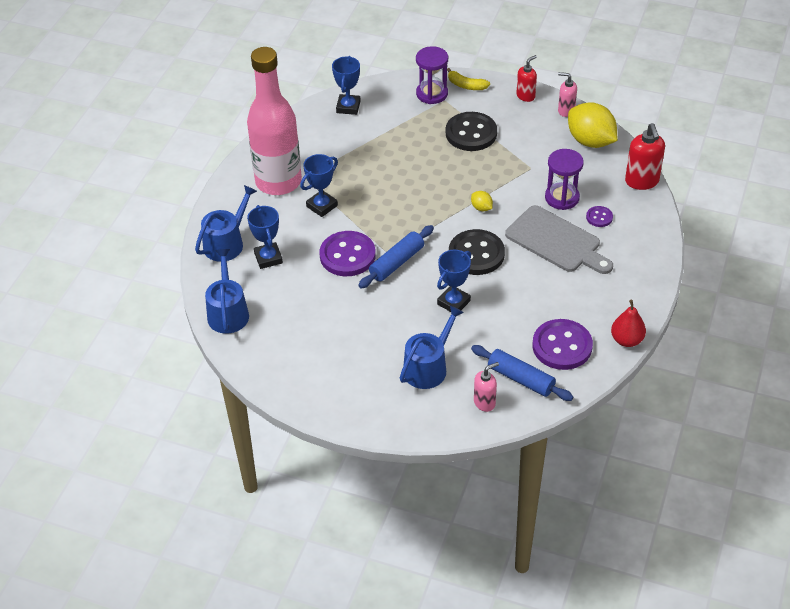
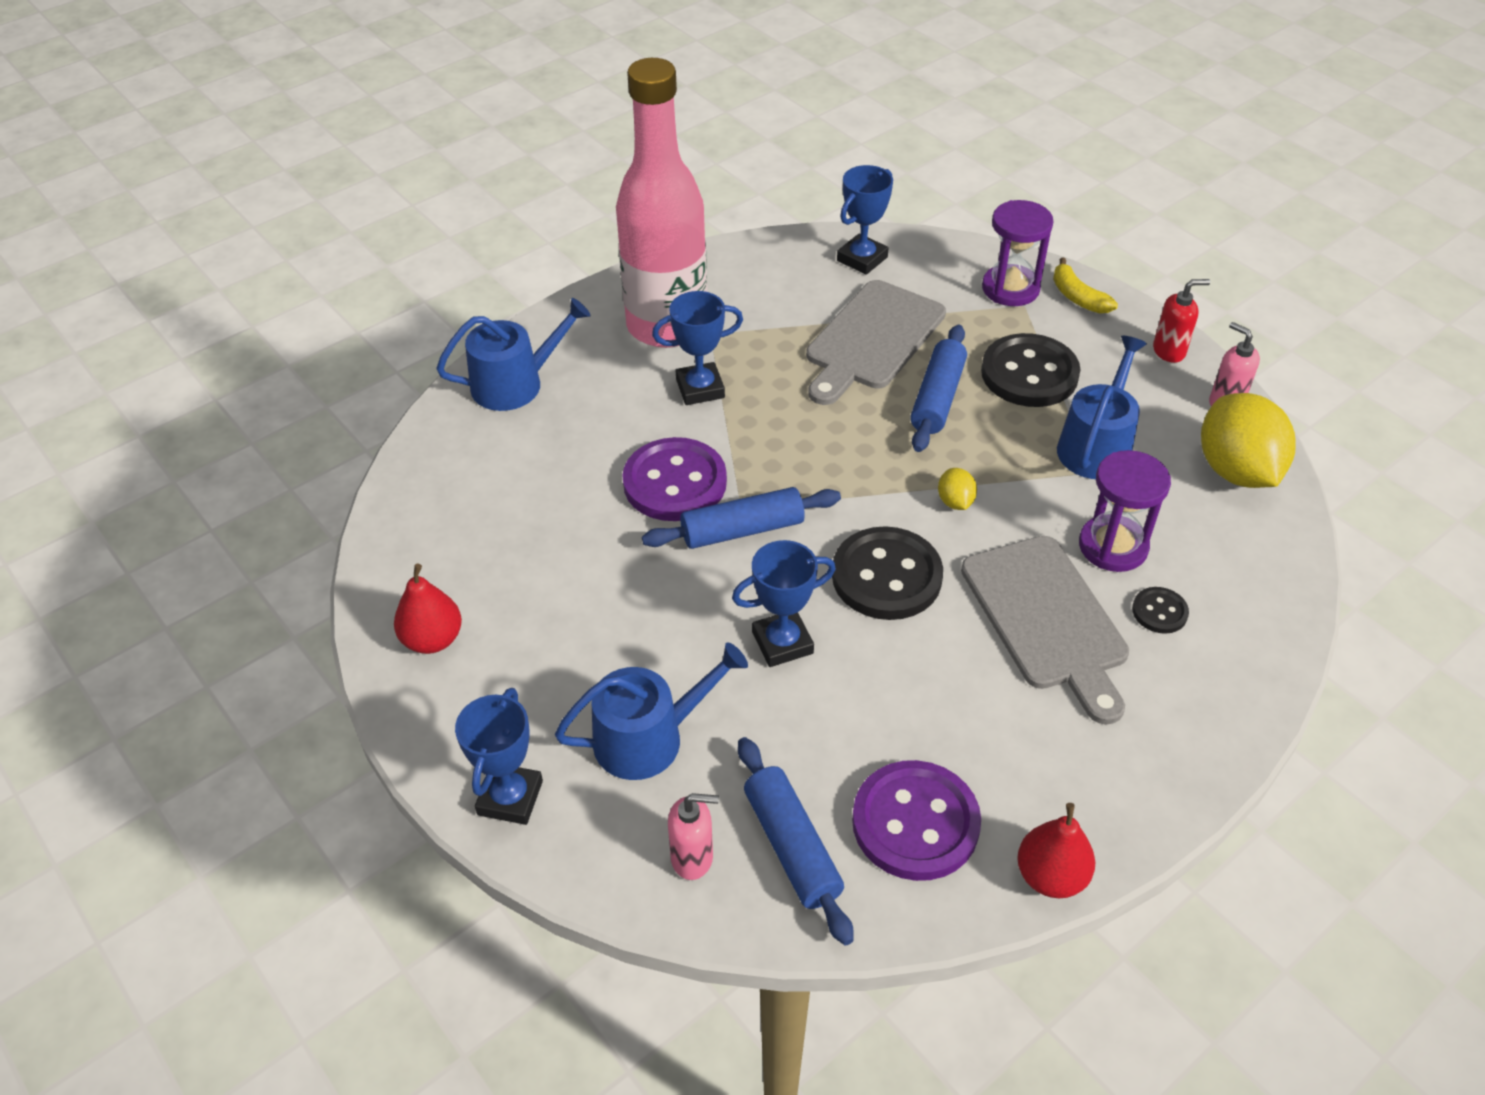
camera: 30 degrees right, 0 degrees up
(228, 312) = (424, 489): blue watering can -> blue watering can (1096, 446)
(268, 258) = (554, 433): blue trophy -> blue trophy (510, 798)
(296, 374) = (432, 639): none -> red pear
(385, 147) = (872, 340): none -> grey cutting board
(437, 163) = (937, 398): none -> blue rolling pin
(599, 217) = (1159, 612): purple button -> black button
(642, 181) = (1288, 582): red soap dispenser -> none

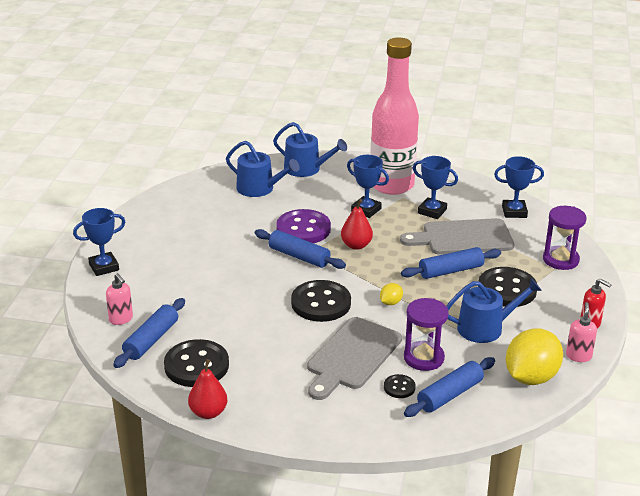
camera: 50 degrees right, 15 degrees down
(432, 639) = (155, 216): red pear -> red pear (356, 245)
(649, 738) = (165, 284): blue watering can -> blue watering can (259, 188)
(782, 643) = (250, 293): blue trophy -> blue trophy (432, 211)
(915, 823) = (196, 365): purple button -> black button
(1077, 297) = (586, 281): yellow banana -> none
(1214, 570) = (449, 395): none -> blue rolling pin

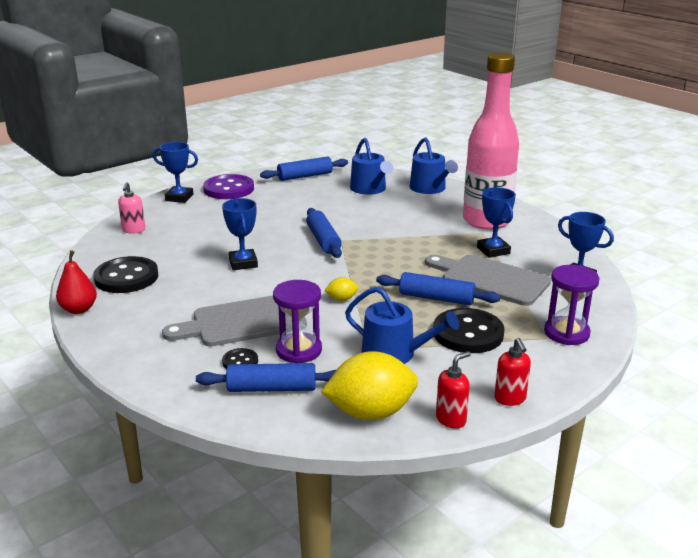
camera: 40 degrees right, 5 degrees down
(151, 340) = (128, 250): blue rolling pin -> blue rolling pin (305, 176)
(303, 229) = (358, 224): purple button -> purple button (229, 189)
(321, 303) = (285, 276): black button -> none
(356, 245) = (382, 250): red pear -> none
(366, 210) = (433, 230): blue trophy -> blue trophy (243, 263)
(578, 356) = (451, 419): pink soap dispenser -> red soap dispenser

